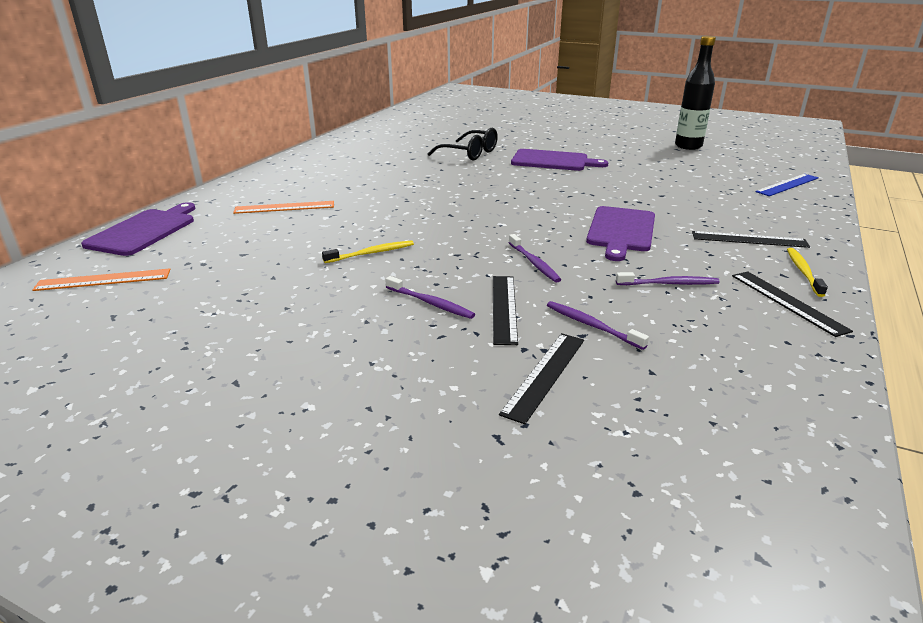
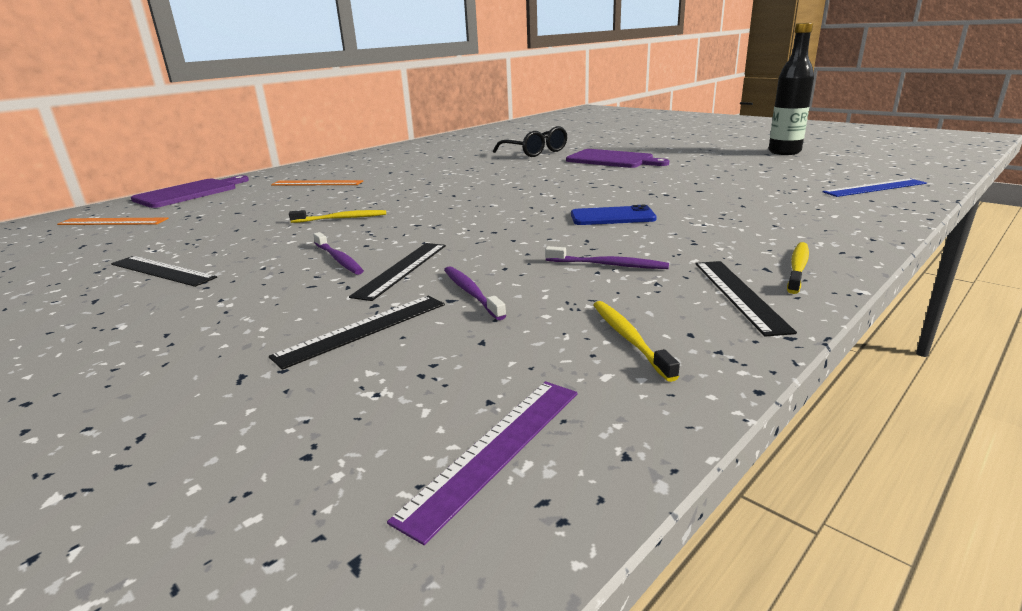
camera: 20 degrees right, 5 degrees down
(534, 263) = (483, 236): purple toothbrush -> none
(621, 231) = (612, 217): purple cutting board -> blue phone
(749, 239) = (760, 233): black ruler -> black ruler (162, 271)
(751, 352) = (629, 338): none -> yellow toothbrush
(758, 459) = (495, 450): none -> purple ruler

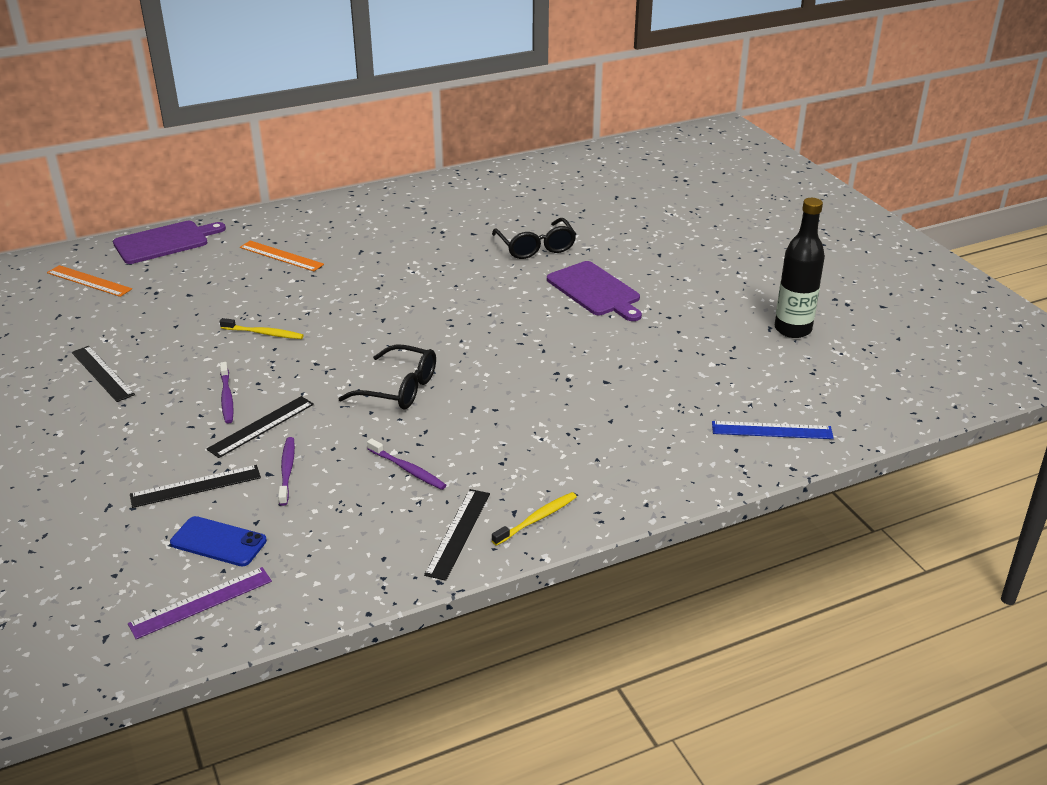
camera: 20 degrees right, 10 degrees up
(523, 223) = (399, 389): none -> black glasses
(612, 217) = (480, 403): blue phone -> blue phone (218, 542)
(629, 338) = (343, 549): yellow toothbrush -> none

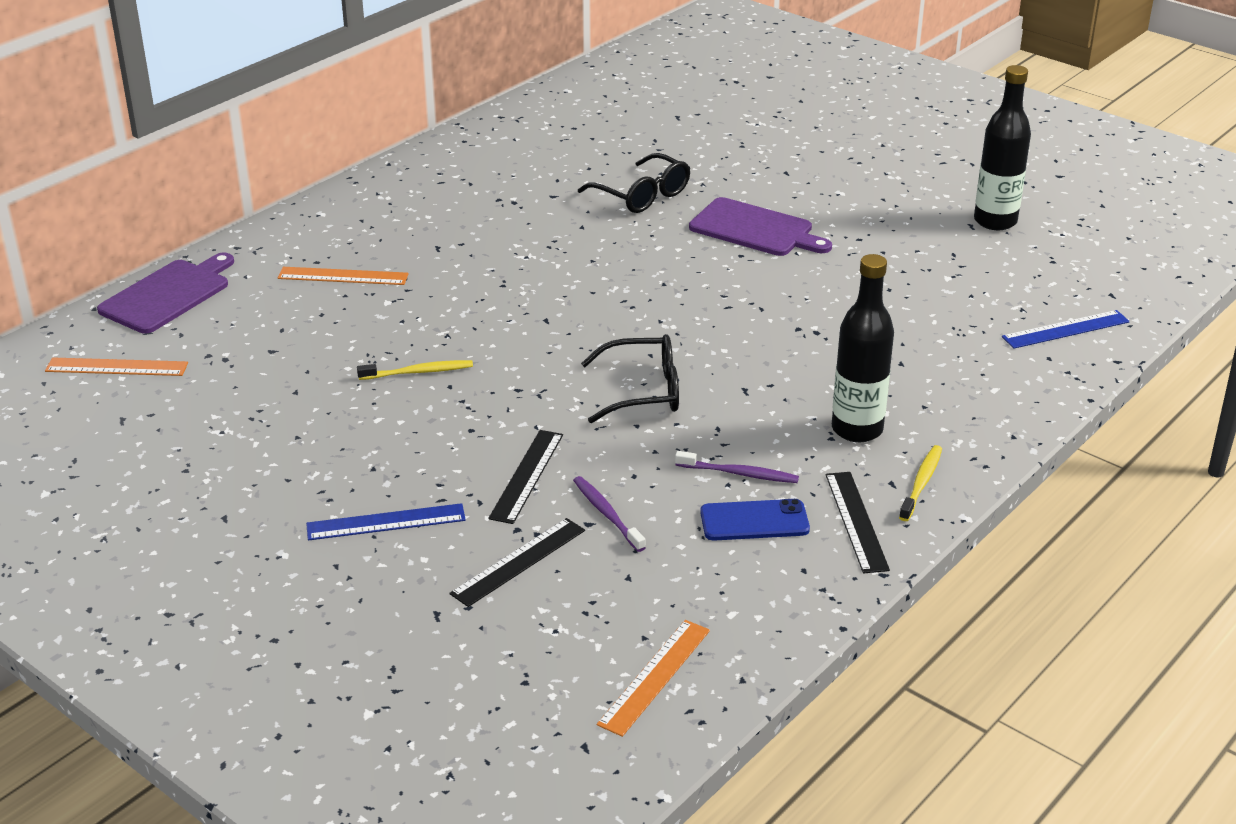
camera: 25 degrees left, 0 degrees up
(102, 373) = (261, 471): black ruler -> none
(141, 431) = (386, 522): none -> blue ruler
(201, 602) = (655, 676): purple ruler -> orange ruler
(218, 542) = (608, 610): blue phone -> blue phone (754, 521)
(227, 398) = (451, 456): purple toothbrush -> none
(527, 462) = (857, 429): none -> black bottle

